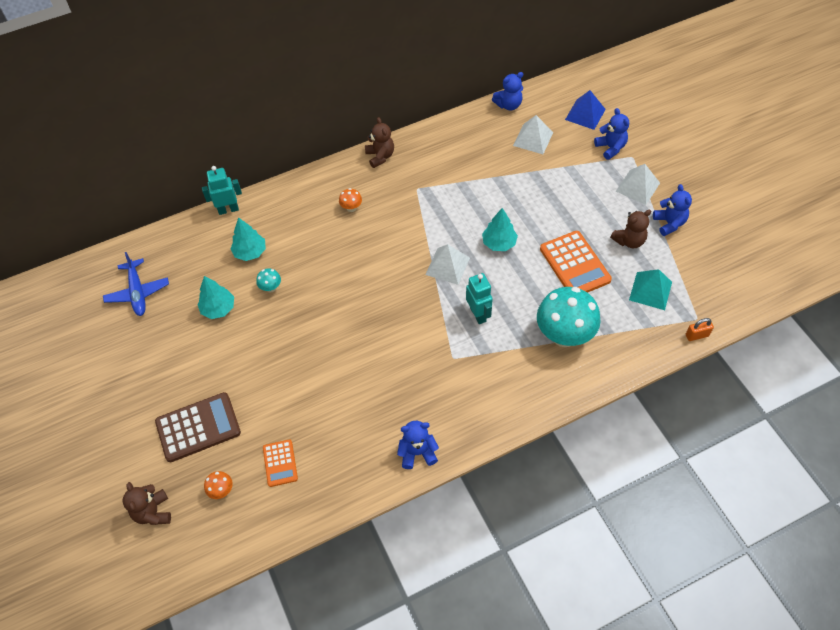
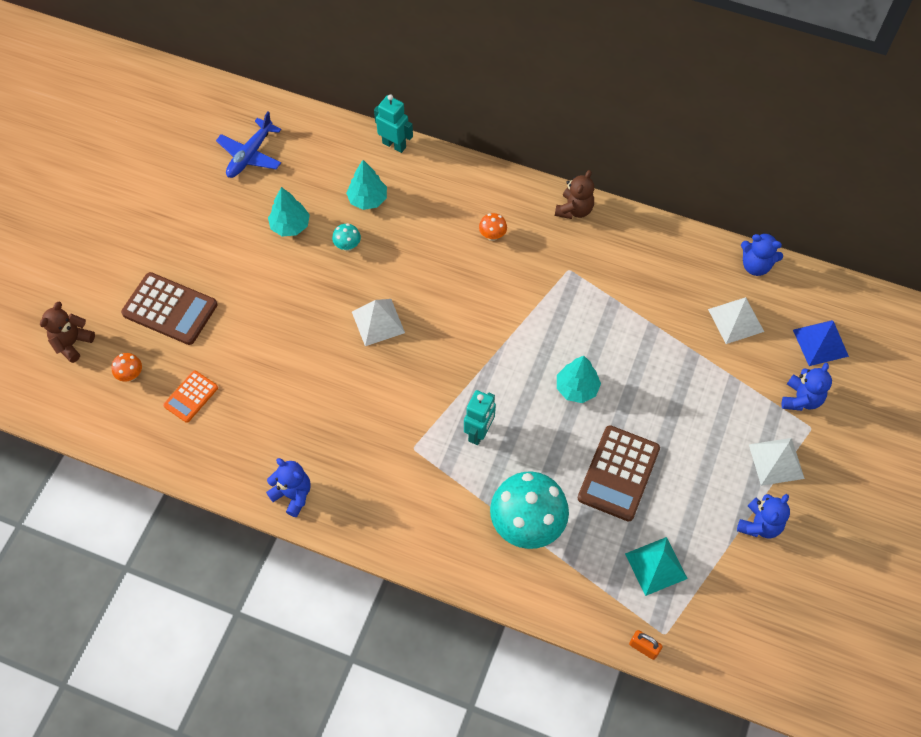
camera: 45 degrees right, 5 degrees up
(447, 266) = (507, 365): white pyramid -> white pyramid (378, 322)
(574, 264) = (618, 473): orange calculator -> brown calculator
(629, 241) = (698, 502): brown teddy bear -> none

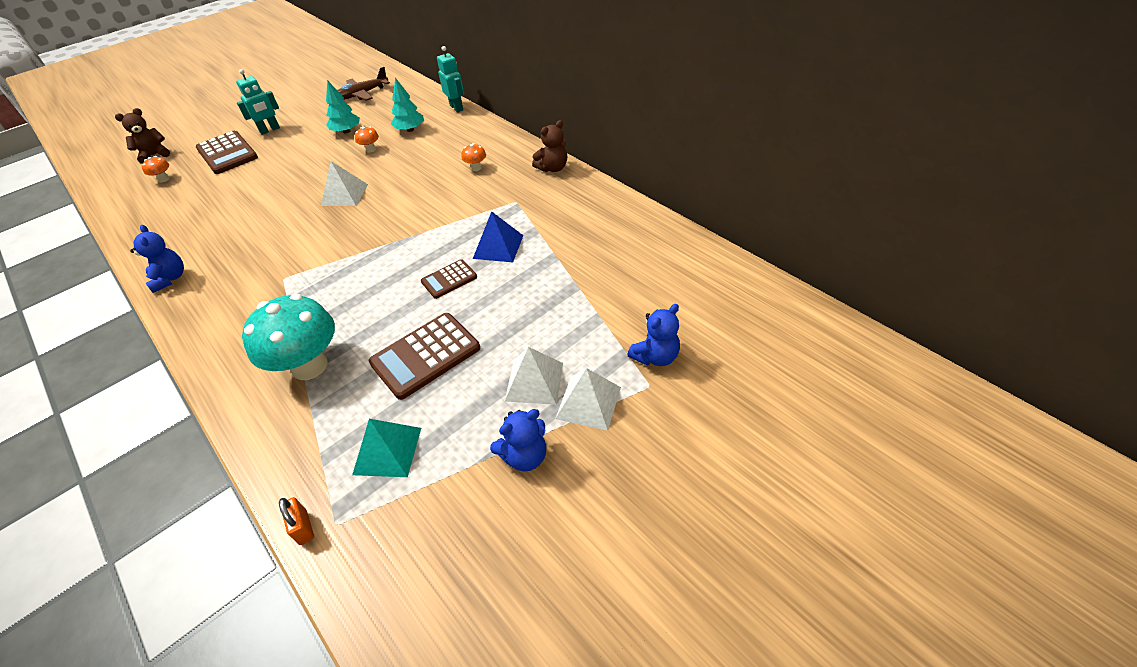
camera: 30 degrees right, 15 degrees down
(191, 397) = (182, 201): orange calculator -> none
(250, 155) = (362, 94): blue plane -> brown plane
(347, 246) = (370, 149): turquoise mushroom -> orange mushroom
(479, 432) = (342, 284): turquoise robot -> turquoise robot (270, 130)
(576, 388) = (449, 279): turquoise tree -> brown calculator
(736, 320) = (634, 274): white pyramid -> white pyramid (534, 381)
(755, 265) = (684, 241): blue teddy bear -> none
(820, 342) = (709, 316): blue pyramid -> blue pyramid (498, 246)

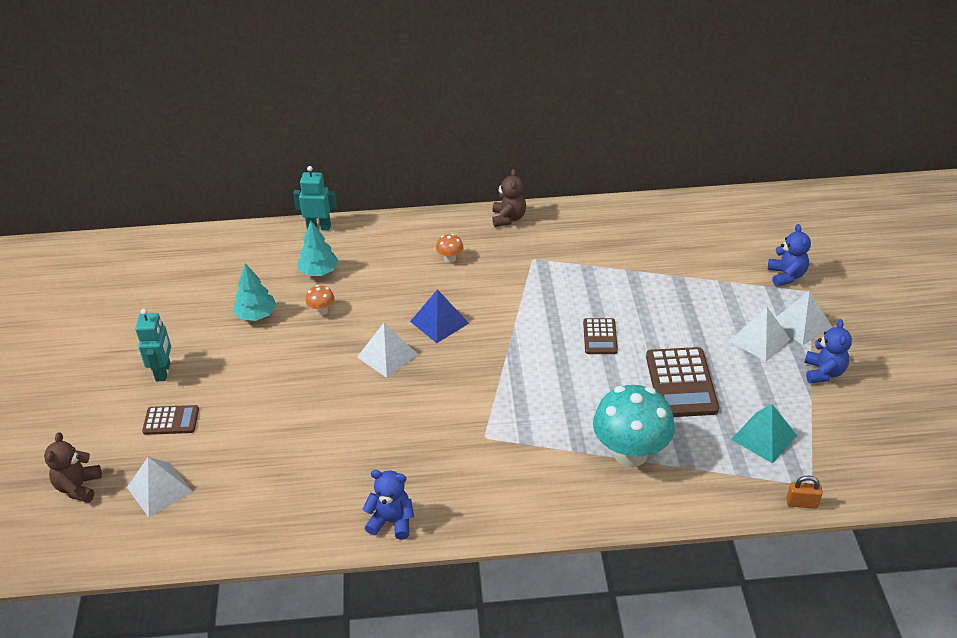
camera: 55 degrees left, 5 degrees down
(164, 179) = (159, 489): orange mushroom -> white pyramid
(227, 153) = (171, 420): brown calculator -> brown calculator, size x0.57
(362, 94) = (184, 277): brown plane -> none
(498, 246) = (586, 294): blue pyramid -> blue pyramid (439, 322)

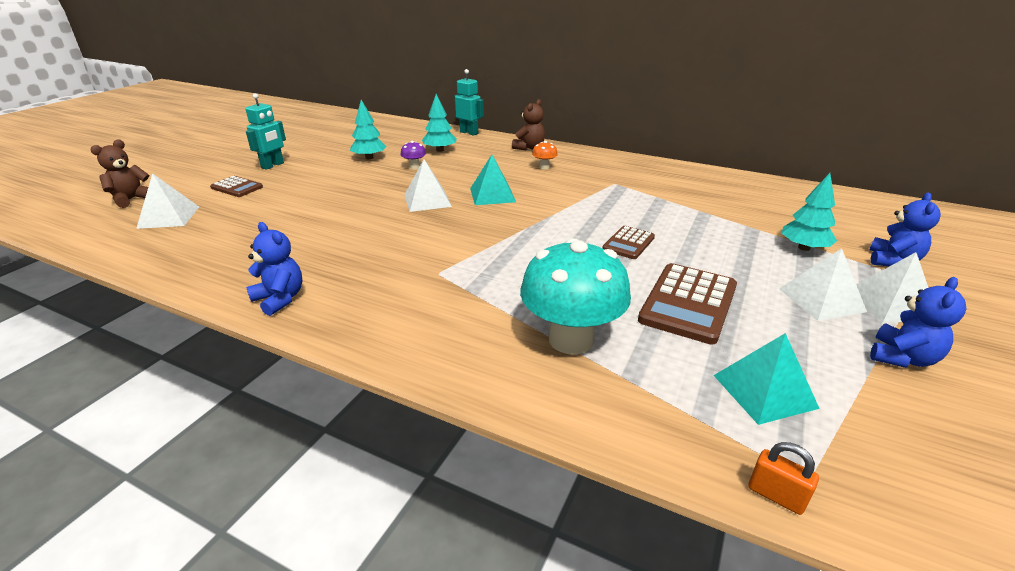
camera: 30 degrees right, 10 degrees down
(321, 311) = (414, 167): orange mushroom -> purple mushroom
(439, 322) = (492, 195): blue pyramid -> turquoise pyramid
(508, 218) = (617, 159): brown teddy bear -> brown teddy bear (529, 148)
(724, 286) = (804, 248): none -> turquoise tree

